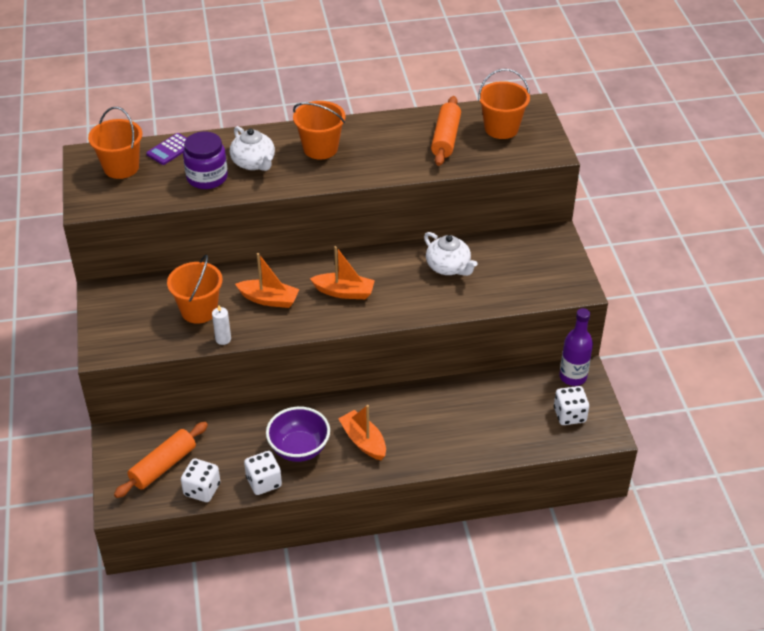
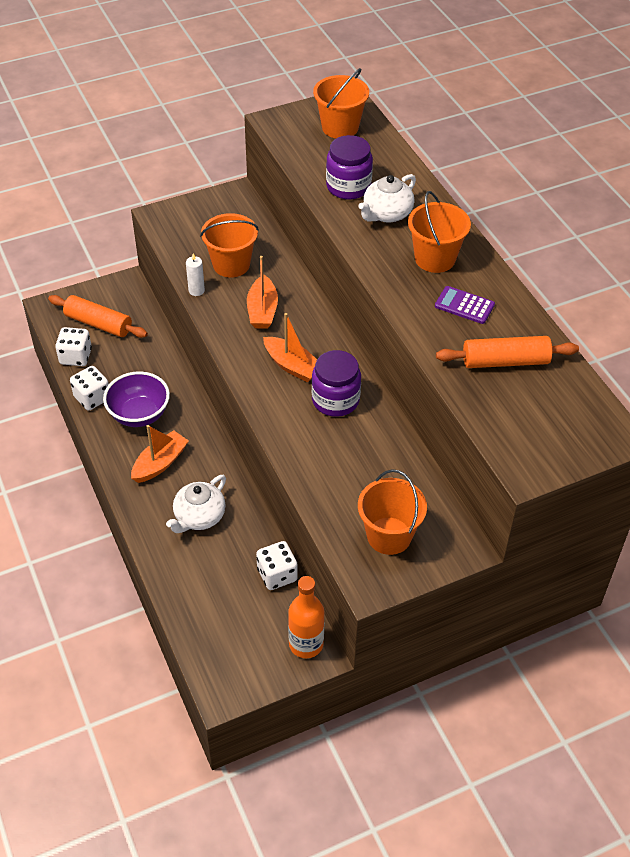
camera: 75 degrees right, 5 degrees up
(170, 149) = (382, 152): purple calculator -> purple calculator (464, 305)
(344, 292) = (292, 366): orange boat -> orange boat turned 45 degrees counterclockwise
(392, 274) = (335, 400): none -> purple jar
(448, 267) = (364, 448): white teapot -> white teapot (199, 517)
(501, 128) = (552, 412): orange bucket -> orange bucket (389, 536)
(569, 415) = (242, 648): white dice -> white dice (277, 575)
(573, 377) = (306, 644): purple bottle -> orange bottle

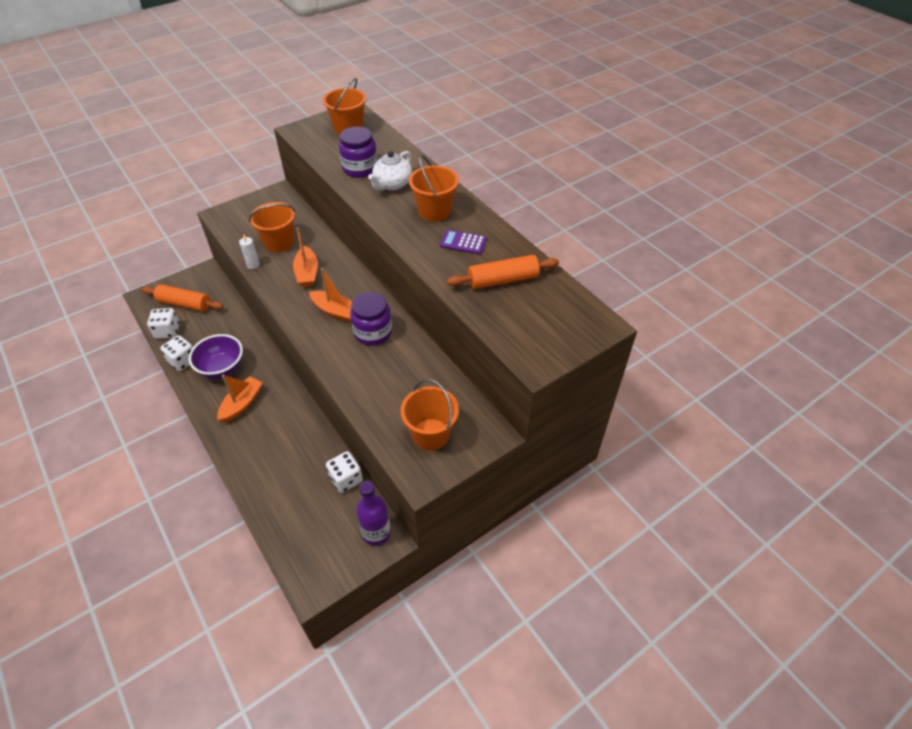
camera: 10 degrees left, 0 degrees up
(199, 517) = (277, 442): white teapot -> none
(306, 644) = (376, 533): orange bottle -> purple bottle

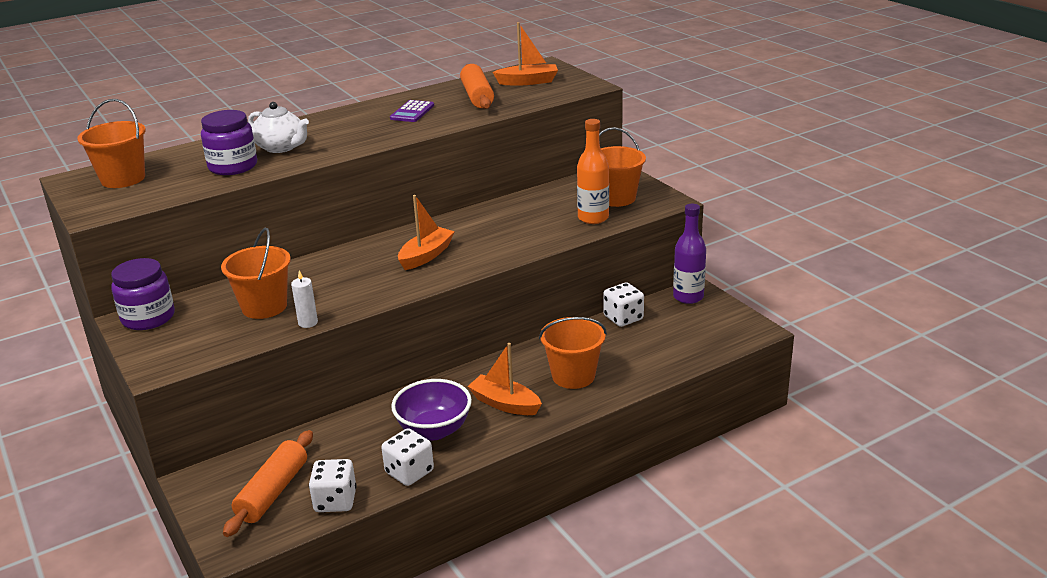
camera: 85 degrees left, 20 degrees down
(307, 273) = (343, 280): orange boat -> orange boat (528, 82)
(373, 332) = (469, 231): purple jar -> purple jar (148, 318)
(389, 416) = (593, 218): none -> orange bottle
(434, 211) = (349, 125): orange bucket -> orange bucket (573, 376)

